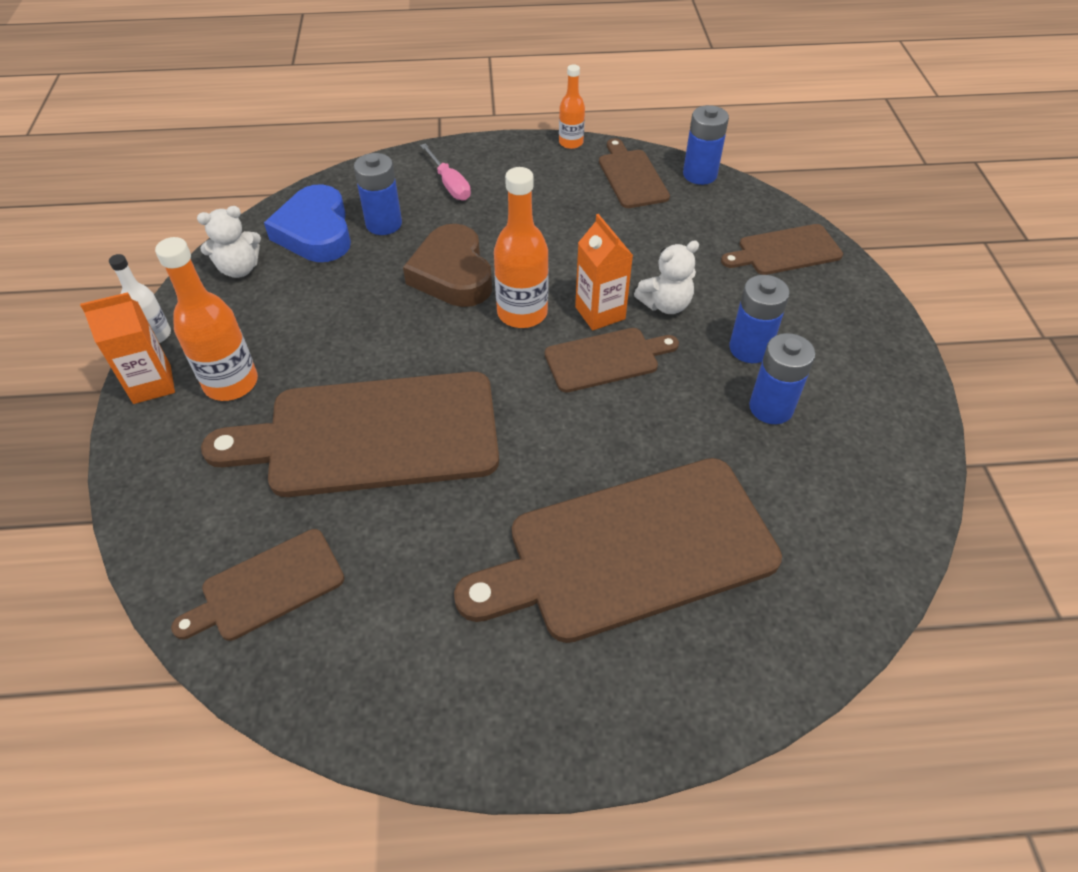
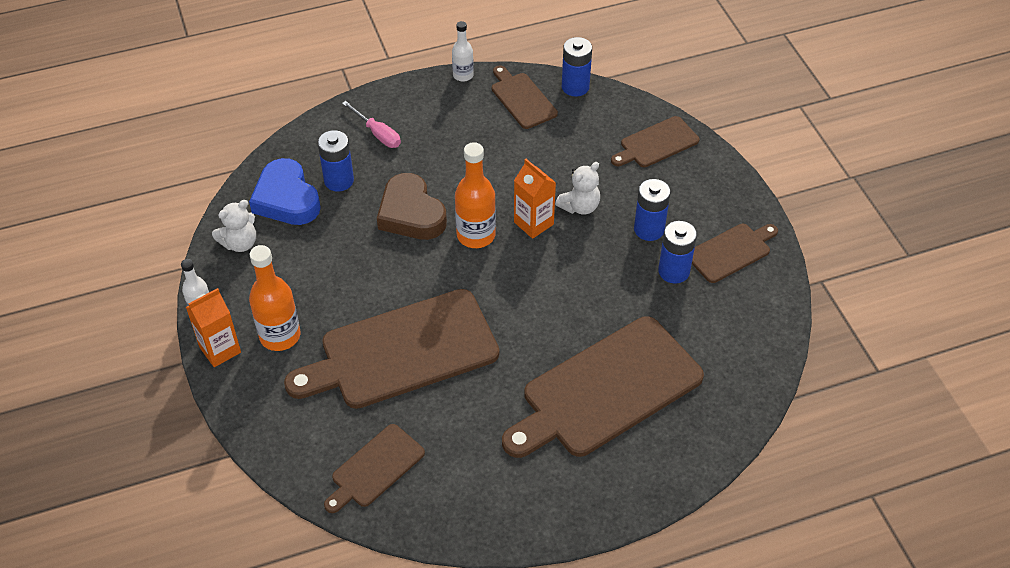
camera: 15 degrees left, 0 degrees up
(571, 143) = (463, 75): orange bottle -> white bottle
(606, 359) = (549, 259): brown cutting board -> brown cutting board (731, 251)

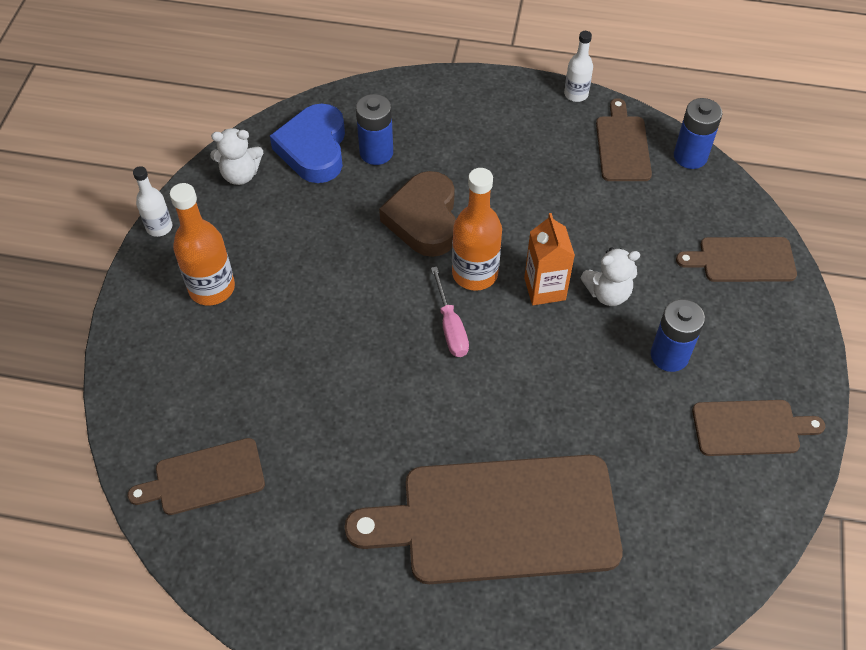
camera: 30 degrees right, 5 degrees up
(220, 350) = (148, 275): orange carton -> none
(378, 134) = (447, 120): pink screwdriver -> pink screwdriver (450, 327)
(402, 352) = (316, 364): brown cutting board -> none
(674, 271) = (666, 418): blue battery -> none

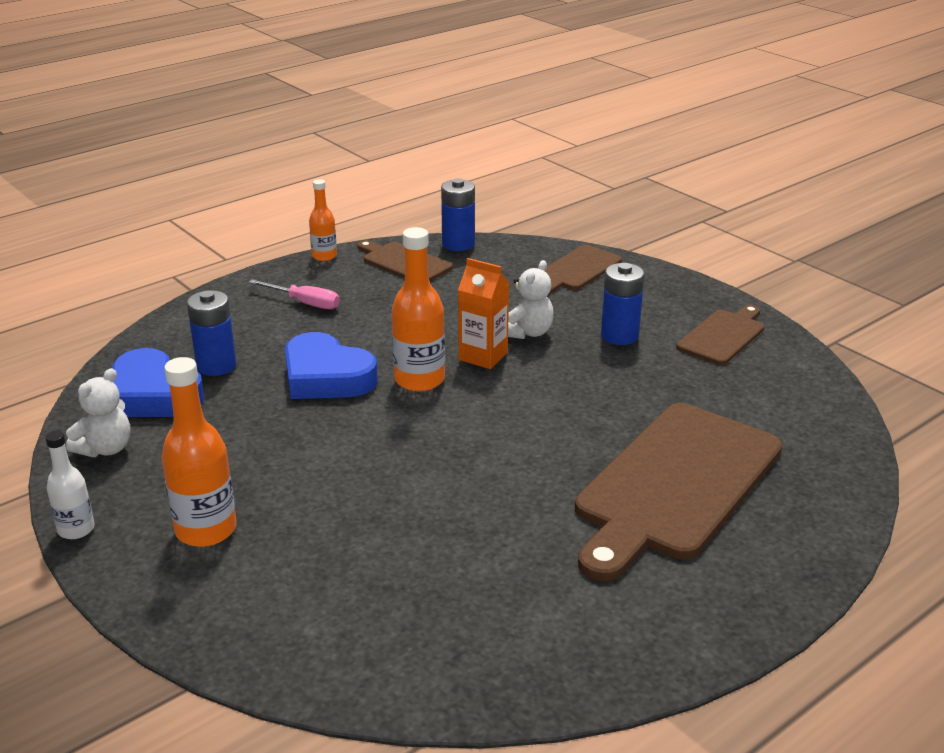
camera: 50 degrees left, 25 degrees down
(204, 478) = (421, 643): brown cutting board -> none
(424, 219) = (326, 377): brown heart -> blue heart
(450, 327) = (454, 417): pink screwdriver -> pink screwdriver (305, 303)
(576, 94) = (324, 256): white bottle -> orange bottle

